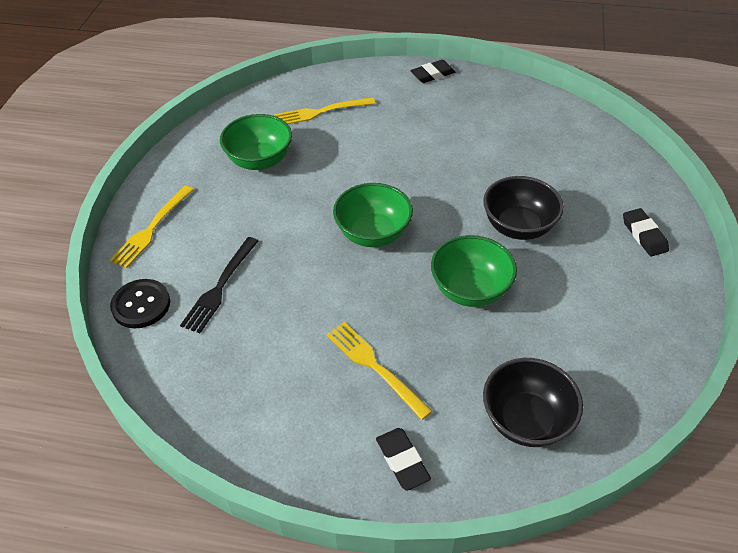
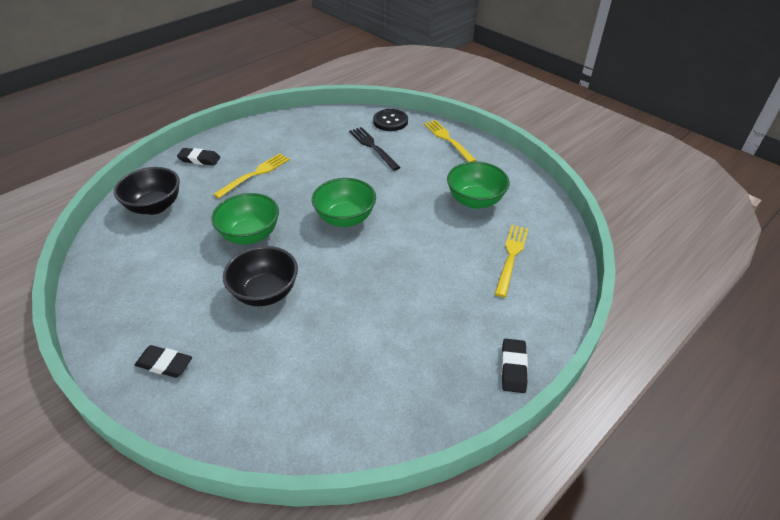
camera: 125 degrees right, 5 degrees down
(374, 366) = (255, 174): yellow fork -> yellow fork turned 45 degrees counterclockwise

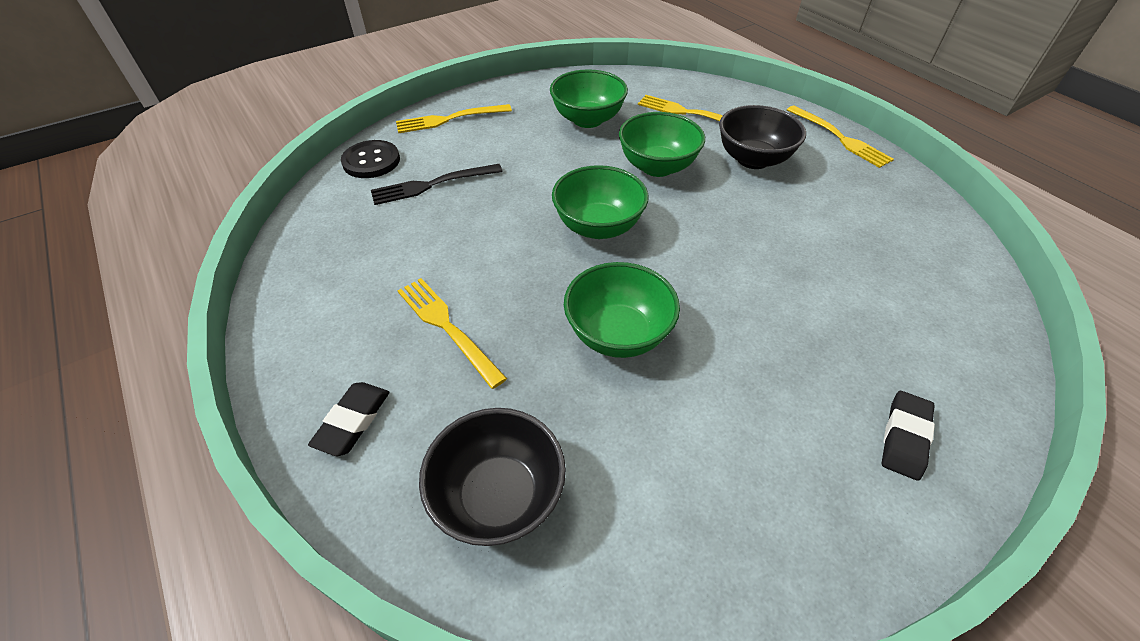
camera: 80 degrees left, 5 degrees up
(265, 293) = (749, 317): black bowl -> black bowl (753, 159)
(423, 242) = (657, 167): none -> green bowl
(513, 368) = (840, 138): black eraser -> yellow fork

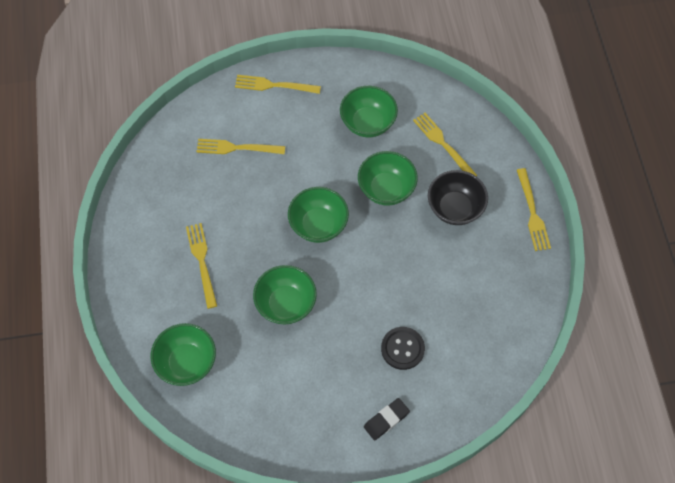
camera: 25 degrees right, 15 degrees up
(352, 421) = (138, 297): black eraser -> none
(371, 161) = (208, 110): black button -> black button (402, 348)
(431, 185) = (236, 148): black fork -> yellow fork
(498, 496) = (187, 362): black bowl -> green bowl

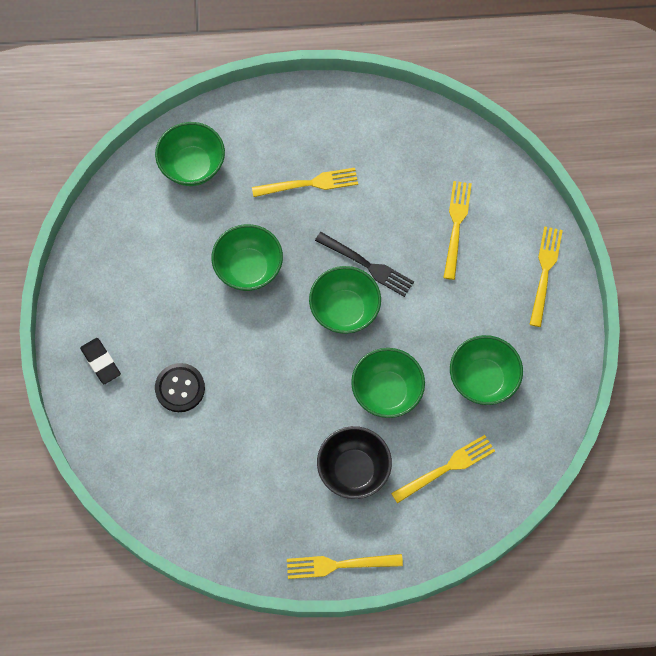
camera: 95 degrees right, 5 degrees up
(277, 210) = (368, 265): none -> black fork

